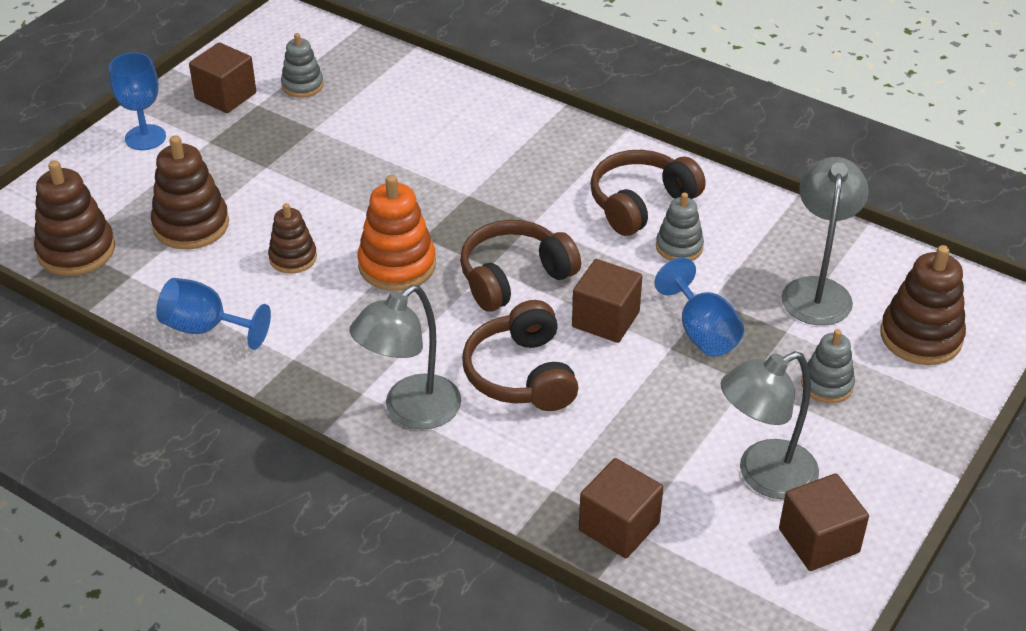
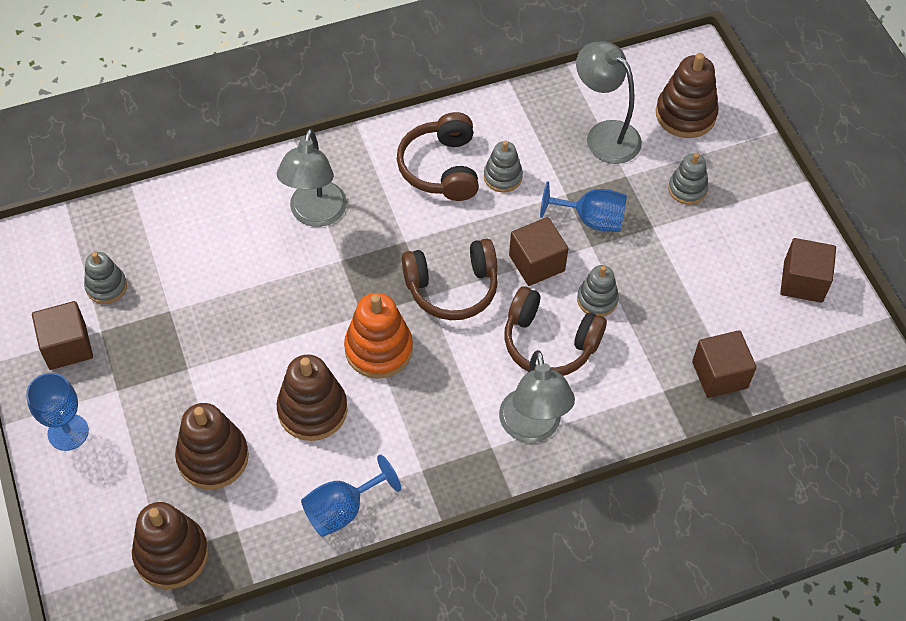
camera: 55 degrees left, 15 degrees up
(293, 258) = (312, 410): brown stacking toy -> brown stacking toy, size x1.62
(514, 277) = (452, 287): brown headphones -> brown headphones turned 105 degrees counterclockwise
(610, 384) = (597, 300): none -> grey stacking toy
(763, 476) = (735, 273): grey lamp -> grey lamp (315, 214)

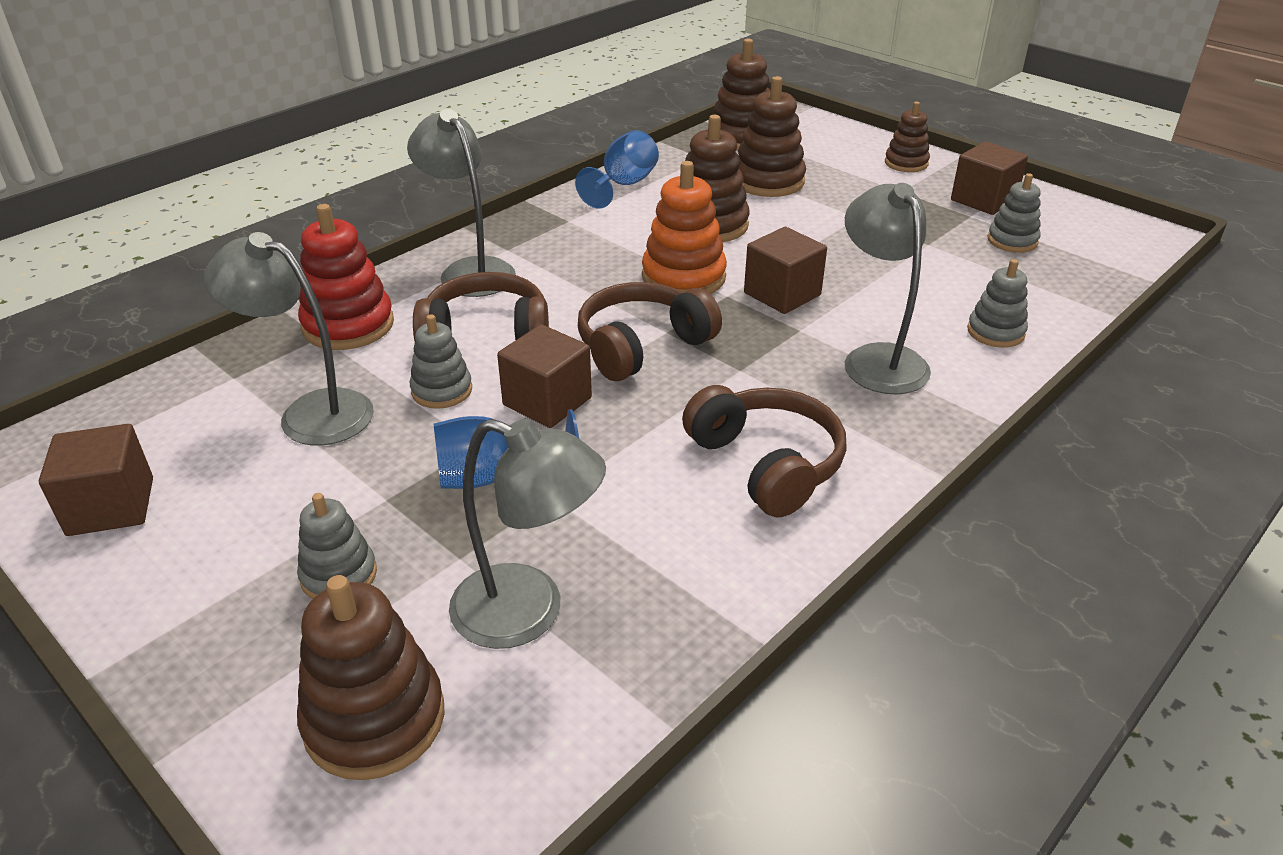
camera: 155 degrees right, 20 degrees down
(68, 432) = (906, 163): blue goblet -> brown stacking toy
(502, 177) = (665, 484): grey stacking toy -> grey stacking toy (995, 332)
(641, 395) = (348, 325): none -> red stacking toy
(683, 313) = (310, 412): none -> grey lamp
(719, 375) = (245, 369): brown cube -> brown cube (782, 294)

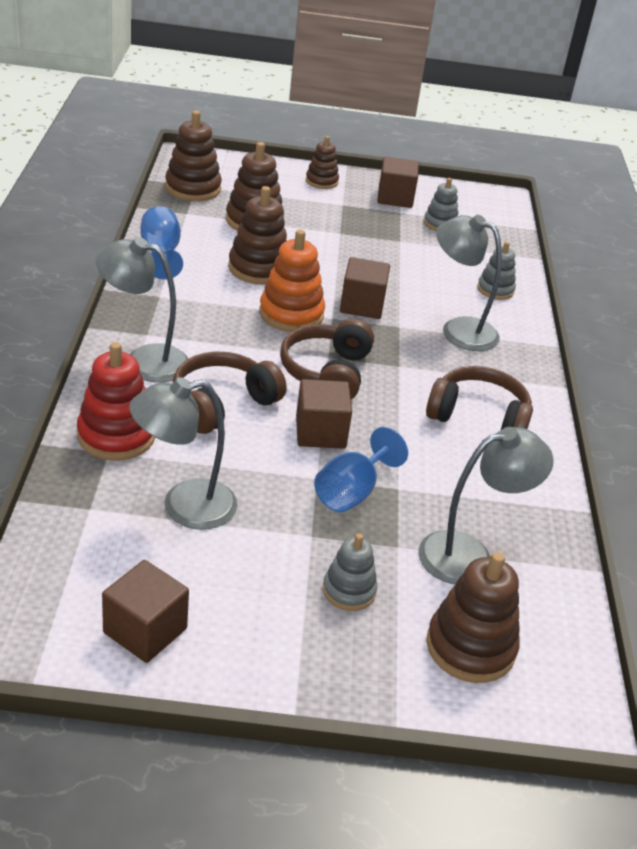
camera: 45 degrees left, 0 degrees up
(442, 390) = (247, 453): grey stacking toy -> none

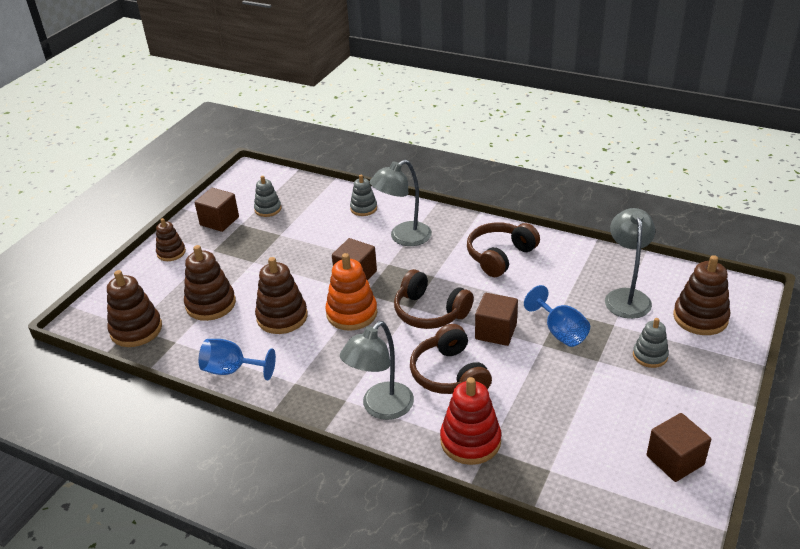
camera: 60 degrees left, 0 degrees up
(184, 507) = (558, 417): grey lamp -> none

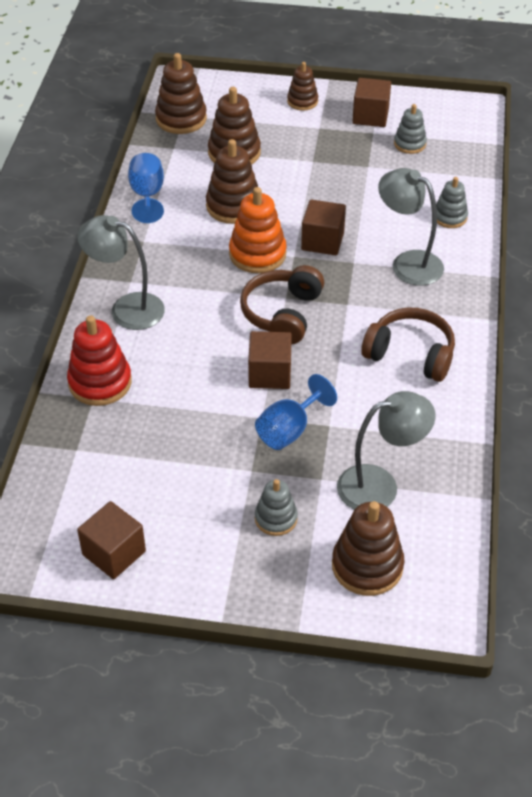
camera: 70 degrees right, 10 degrees up
(450, 374) = (190, 349): brown headphones -> none

